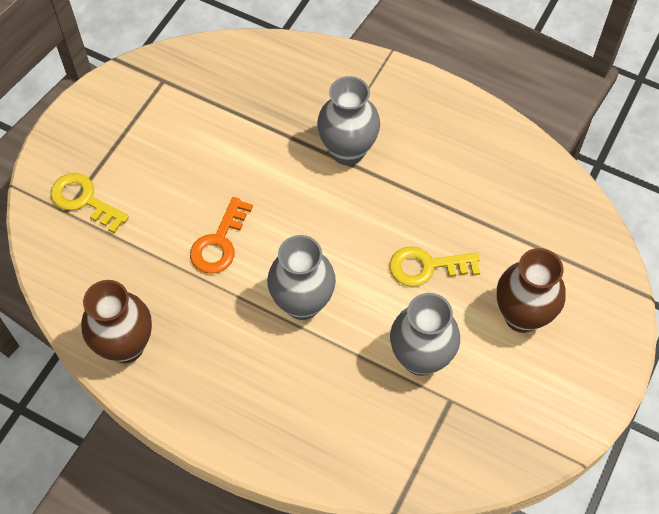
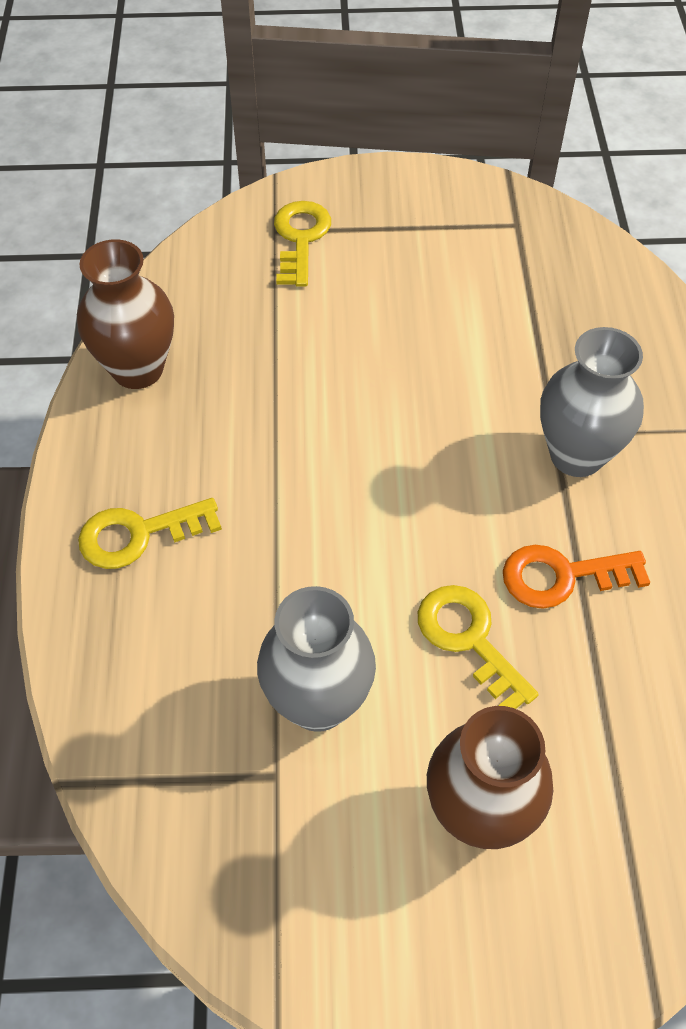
camera: 60 degrees right, 5 degrees down
(219, 242) = (336, 387): orange key -> orange key (562, 576)
(255, 401) = (138, 534): none -> yellow key
(302, 303) = (310, 517): grey vase -> none

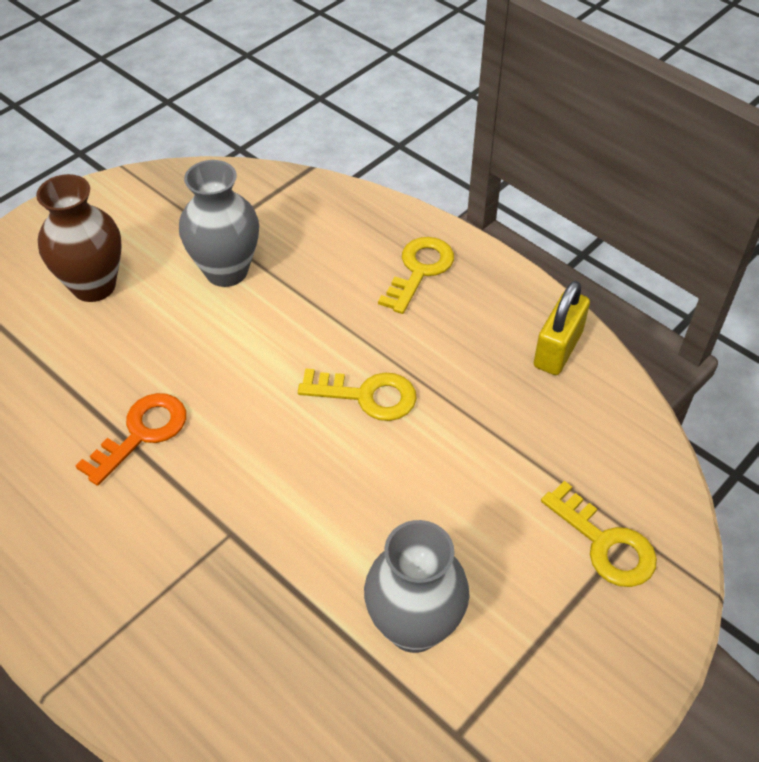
camera: 135 degrees right, 5 degrees down
(138, 369) = (558, 349): brown vase -> yellow padlock
(469, 639) = (171, 356): yellow key -> yellow key (367, 396)
(576, 455) = (200, 528): grey vase -> grey vase (414, 626)

